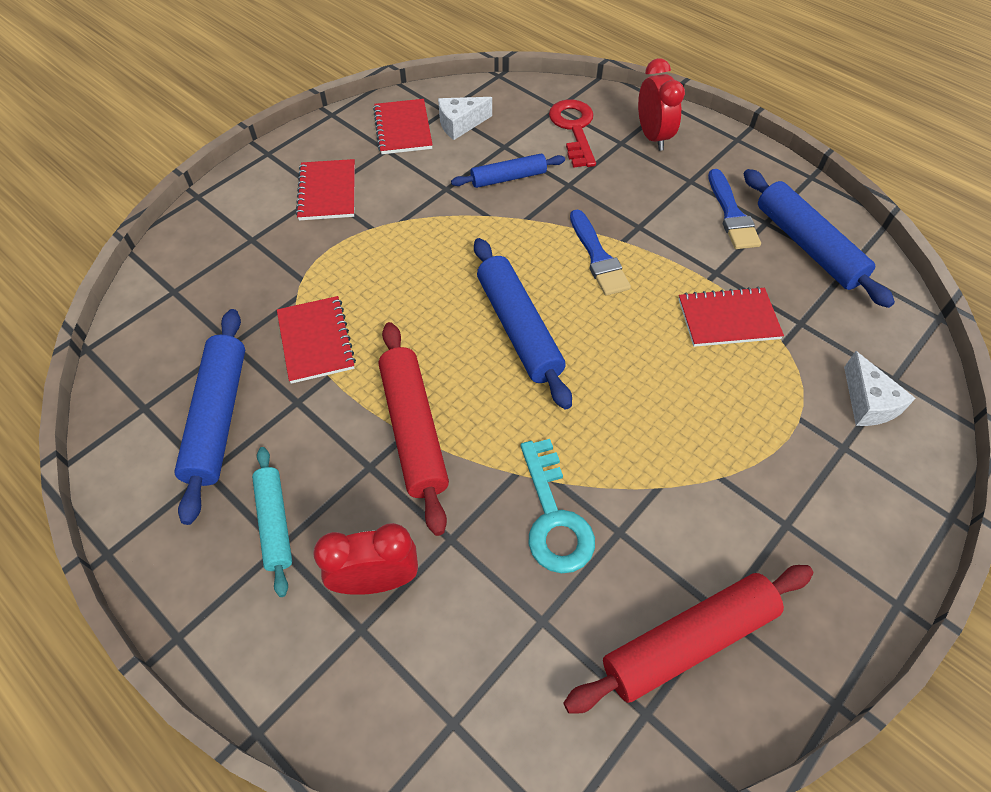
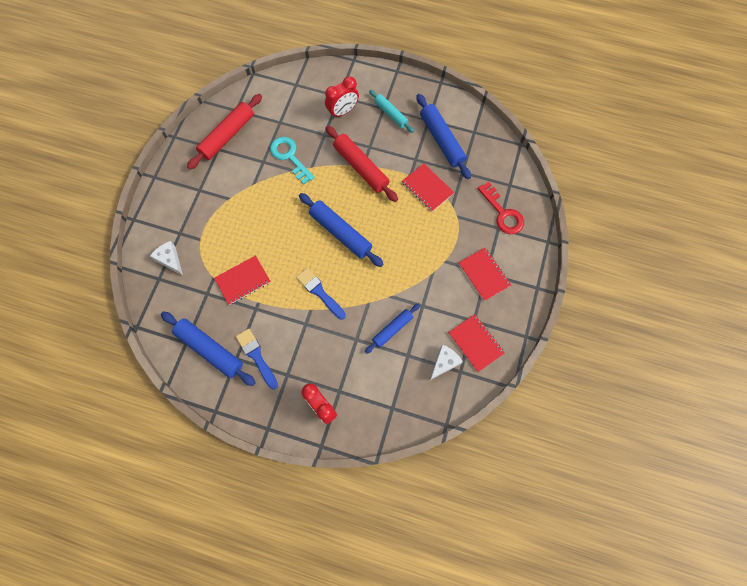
camera: 155 degrees right, 15 degrees up
(574, 129) = (373, 391): red key -> red key (502, 213)

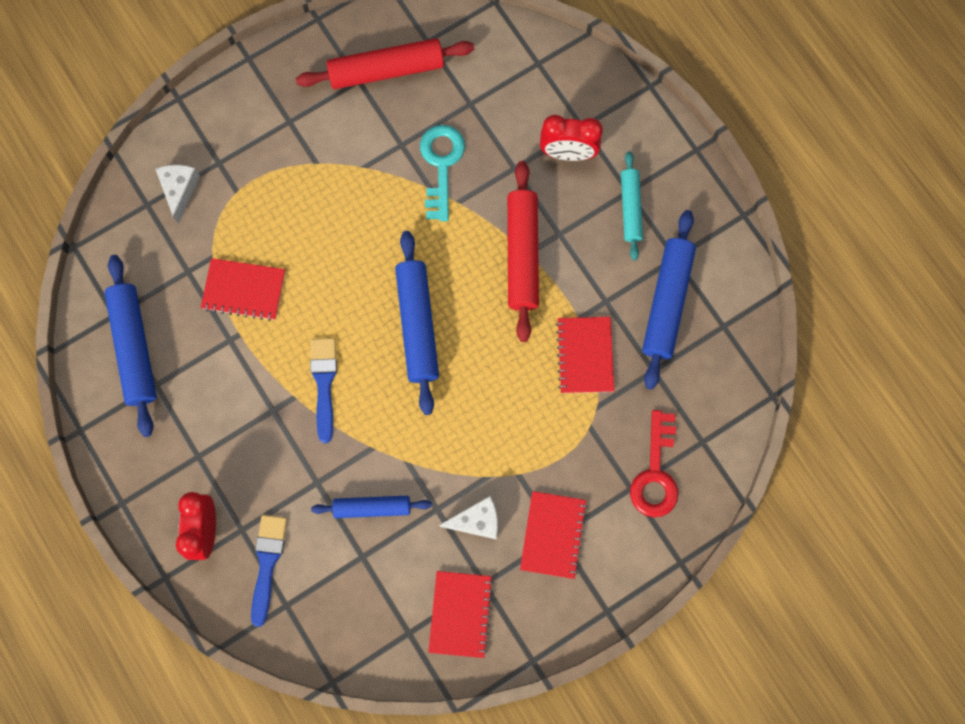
camera: 40 degrees right, 5 degrees up
(256, 356) = (181, 402): blue brush -> blue brush (267, 563)
(444, 363) = (398, 604): white cheese -> white cheese (477, 521)

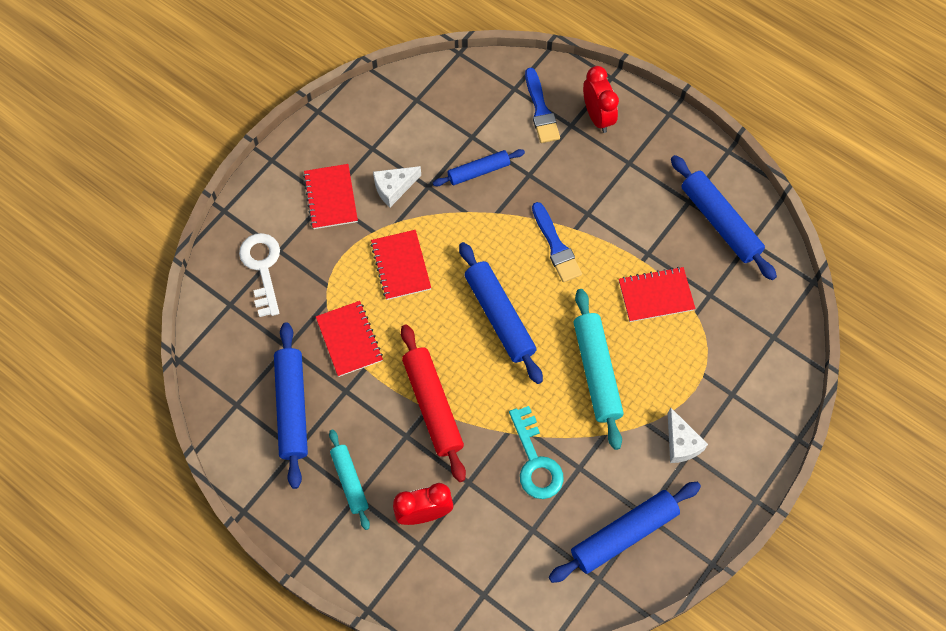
camera: 160 degrees right, 10 degrees down
(179, 190) = (752, 358): white cheese -> white cheese (681, 443)
(342, 231) = (597, 371): none -> turquoise rolling pin
(386, 70) = (623, 534): red rolling pin -> blue rolling pin
(460, 614) = (382, 123): red notebook -> red notebook (400, 266)
(655, 473) = (262, 268): red key -> white key

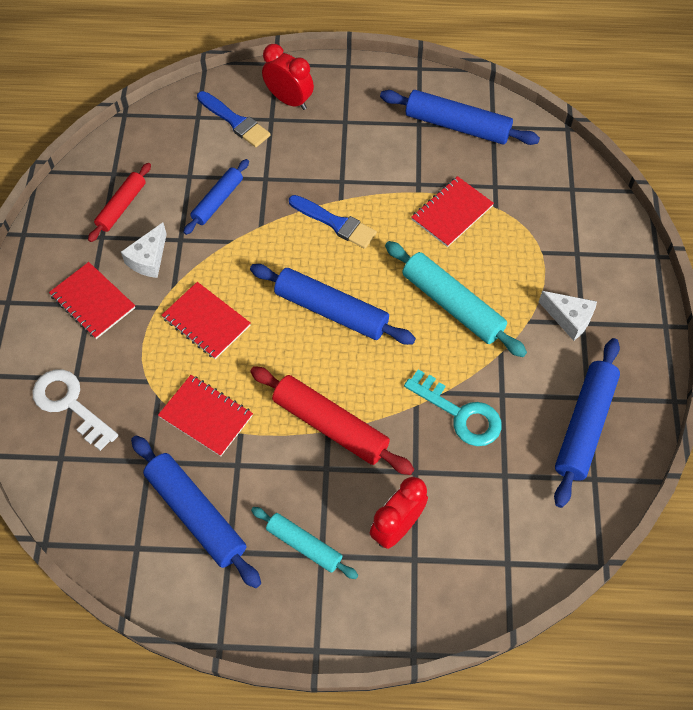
camera: 35 degrees left, 5 degrees down
(404, 132) = (122, 206): none -> red rolling pin

